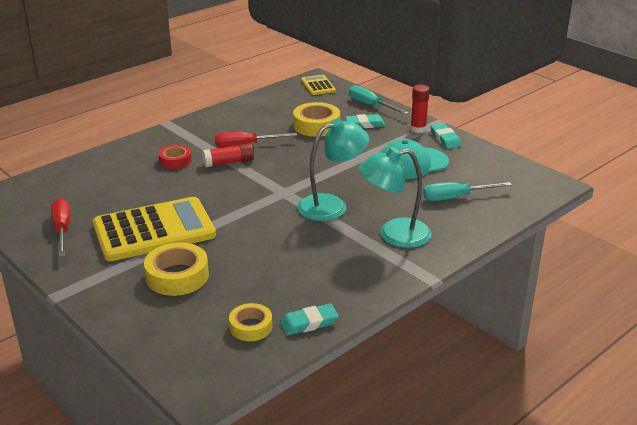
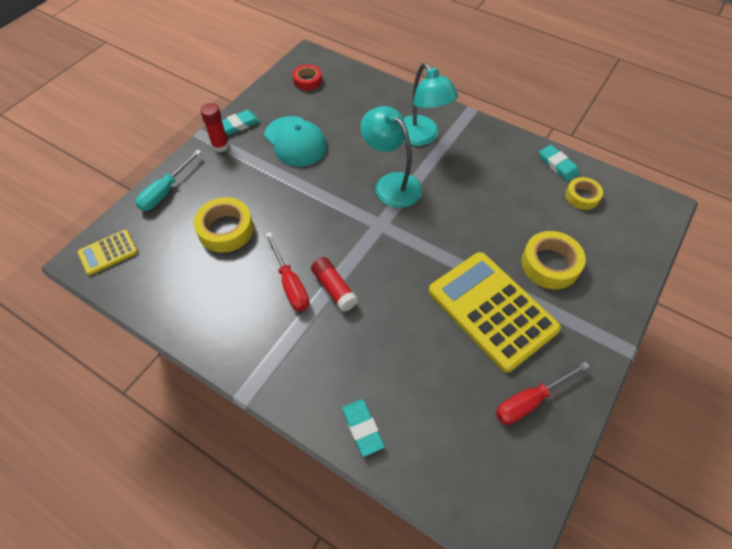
camera: 105 degrees left, 25 degrees up
(175, 161) = (345, 345): red tape -> red tape (307, 81)
(365, 124) = (215, 188): turquoise eraser -> turquoise eraser (362, 428)
(455, 197) = (348, 108): turquoise screwdriver -> none

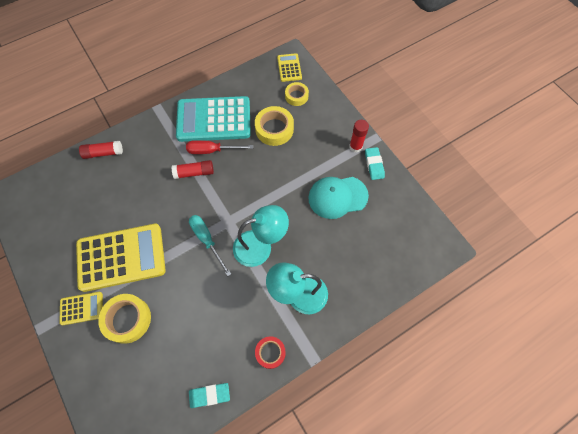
camera: 115 degrees right, 10 degrees up
(165, 191) = (325, 105): turquoise screwdriver -> turquoise screwdriver (207, 240)
(237, 305) = (214, 120): none -> turquoise calculator
(307, 81) = (409, 232): red tape -> red tape (270, 353)
(362, 428) = (103, 153): turquoise eraser -> red glue stick
(530, 401) = (56, 244): red screwdriver -> none
(575, 317) = (82, 308): none -> yellow calculator
(582, 196) = (167, 392): yellow tape -> yellow tape (296, 96)

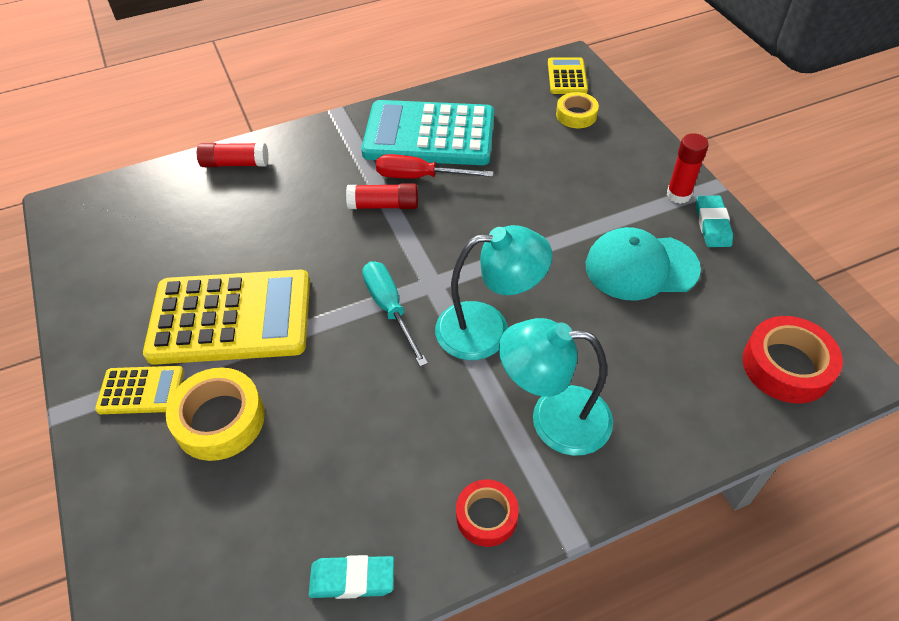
camera: 10 degrees right, 15 degrees down
(274, 129) = (533, 157): yellow tape -> none
(412, 248) = (786, 366): none -> red tape

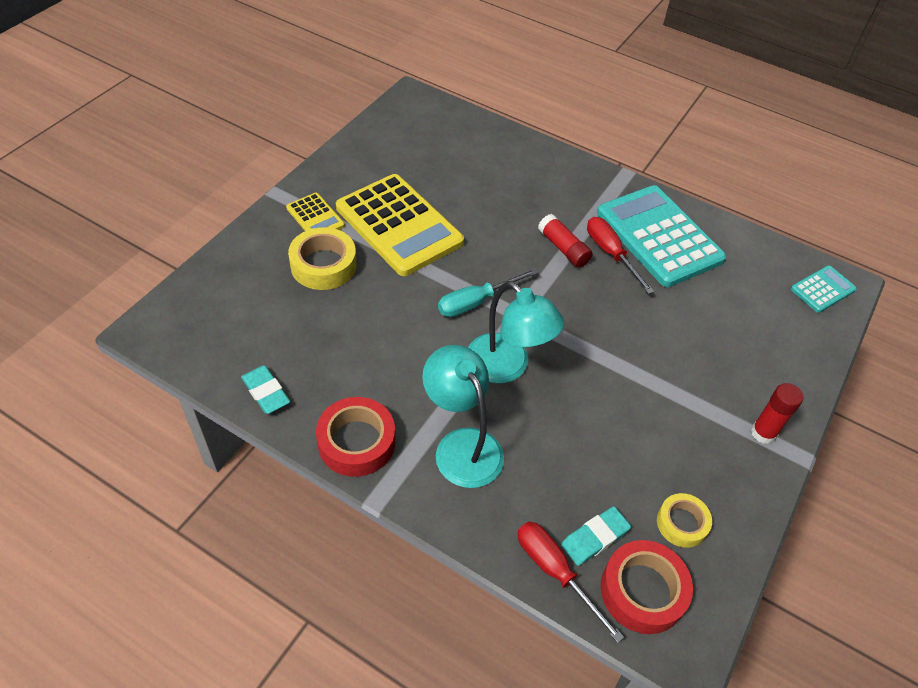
camera: 50 degrees right, 0 degrees up
(235, 163) = (523, 150): red glue stick -> none
(390, 308) = (476, 302): turquoise screwdriver -> turquoise screwdriver turned 150 degrees counterclockwise
(486, 516) = (356, 442): red tape -> red tape, size x1.58
(567, 77) = (822, 289): yellow calculator -> turquoise calculator
(576, 115) = (782, 318): yellow tape -> yellow tape (682, 523)
(641, 267) = (654, 439): turquoise cap -> none
(712, 224) = (753, 473): turquoise eraser -> turquoise eraser (595, 538)
(736, 421) = (555, 572): none -> red screwdriver

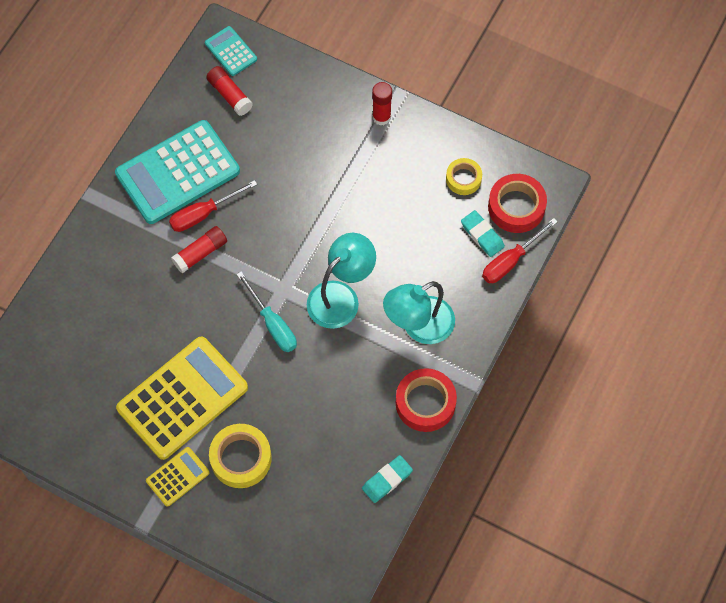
camera: 90 degrees left, 15 degrees up
(764, 285) = (230, 95): none -> red glue stick

